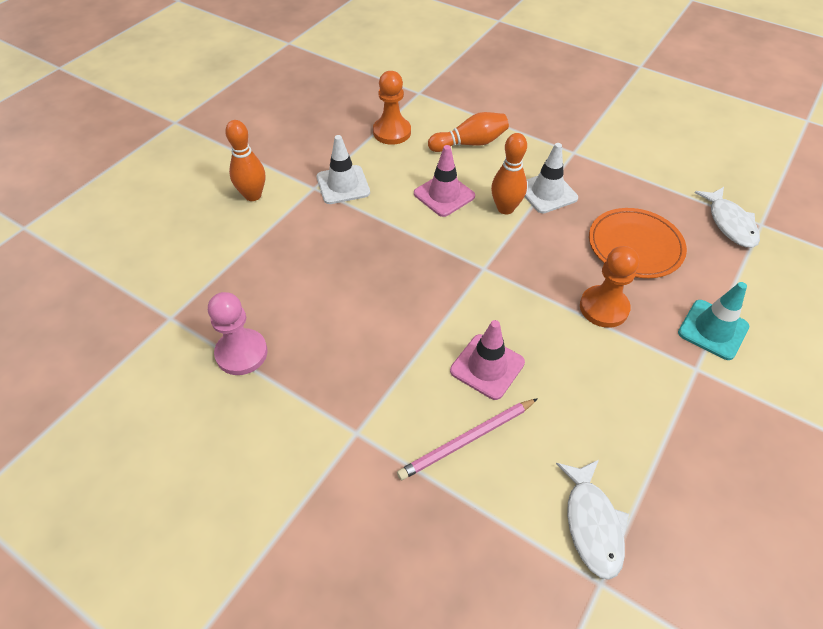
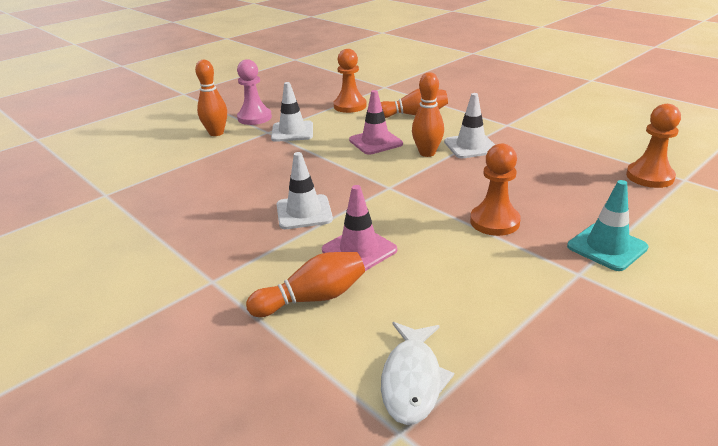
camera: 15 degrees right, 20 degrees down
(241, 353) = (147, 220): pink pawn -> pink pawn (254, 118)
(410, 318) = (304, 212): none -> white traffic cone
(467, 440) = (312, 298): pink pencil -> orange bowling pin
(635, 246) = (543, 184): orange plate -> none
(729, 223) = (649, 177): white fish -> orange pawn

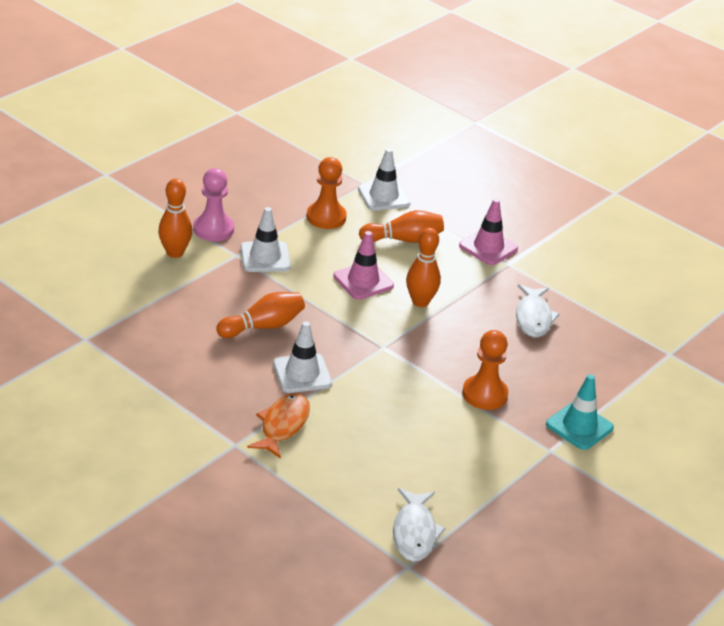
camera: 10 degrees left, 5 degrees up
(271, 259) = (283, 425): none -> orange fish
(312, 298) = (328, 465): orange bowling pin -> orange bowling pin (263, 326)
(359, 250) = (361, 419): pink traffic cone -> pink traffic cone (488, 247)
(471, 146) = (467, 295): white traffic cone -> white traffic cone (383, 196)
(536, 159) = (533, 318): none -> white fish
(649, 177) = (638, 348): orange pawn -> none

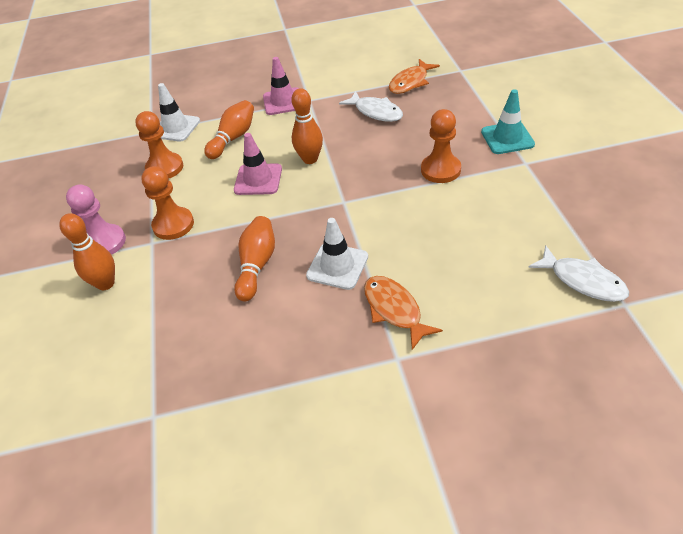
camera: 45 degrees left, 10 degrees up
(265, 257) = (173, 225): white traffic cone -> orange pawn
(609, 324) = (410, 82): none -> orange fish

